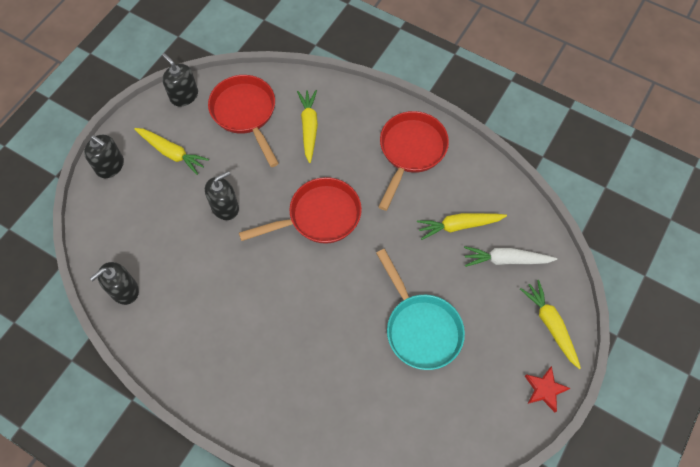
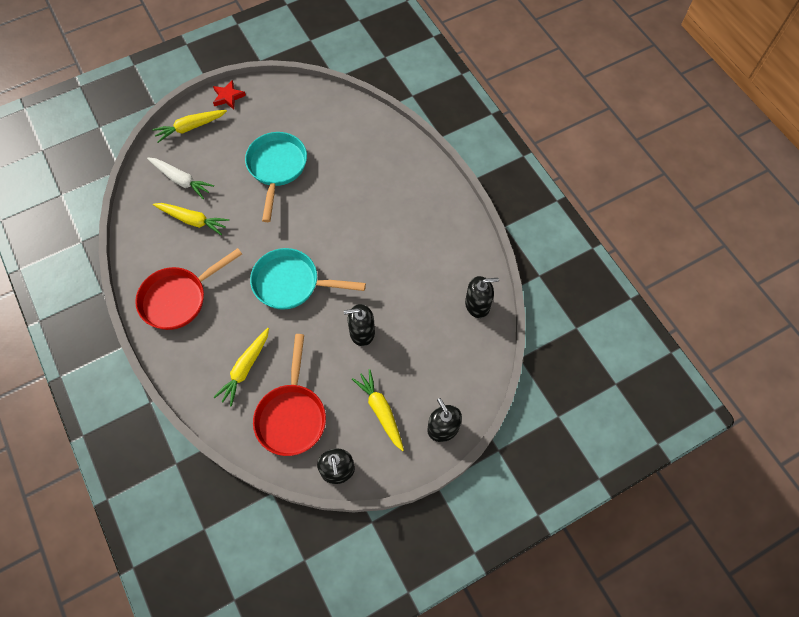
camera: 150 degrees left, 0 degrees up
(319, 216) = (291, 283): red pan -> turquoise pan
(550, 324) = (190, 128): yellow carrot -> yellow carrot turned 60 degrees clockwise

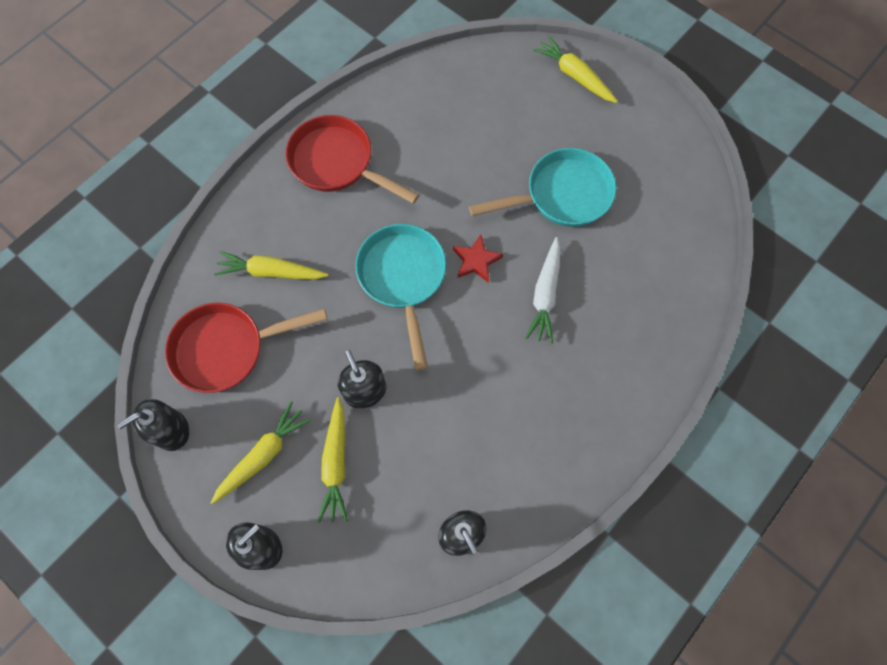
camera: 70 degrees right, 5 degrees up
(181, 180) = (495, 98): white carrot -> white carrot (545, 295)
(193, 220) = (446, 134): yellow carrot -> yellow carrot (336, 463)
(228, 97) = (641, 97): red star -> red star (476, 261)

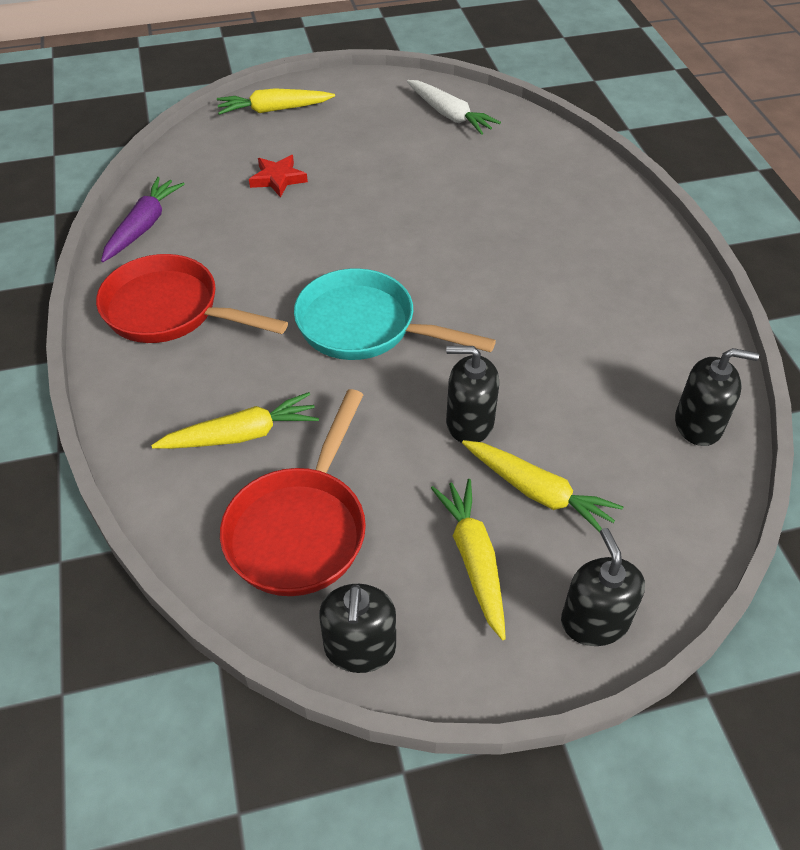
camera: 55 degrees left, 20 degrees down
(271, 272) = (242, 434): yellow carrot -> yellow carrot turned 150 degrees counterclockwise
(337, 163) = (170, 311): red pan -> red pan turned 45 degrees clockwise
(397, 92) = (143, 226): none -> purple carrot
(476, 261) = (399, 264): red star -> red star (278, 179)
(545, 295) = (482, 236): white carrot -> white carrot (450, 115)
(561, 195) = (388, 176): turquoise pan -> none

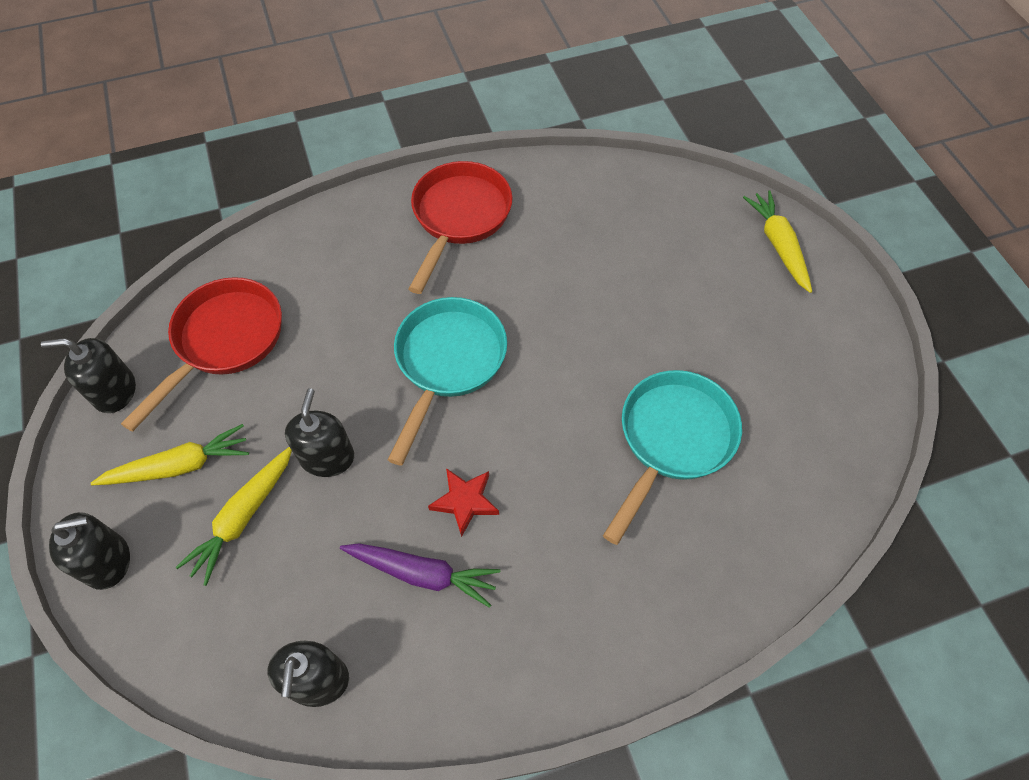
camera: 85 degrees right, 10 degrees up
(143, 226) = (567, 178): purple carrot -> purple carrot (423, 573)
(242, 434) = (320, 289): yellow carrot -> none
(278, 179) = (657, 266): red star -> red star (465, 501)
(300, 528) = (224, 341): red pan -> red pan turned 105 degrees clockwise
(450, 115) = (821, 417): white carrot -> none
(464, 191) = (672, 440): none -> turquoise pan

